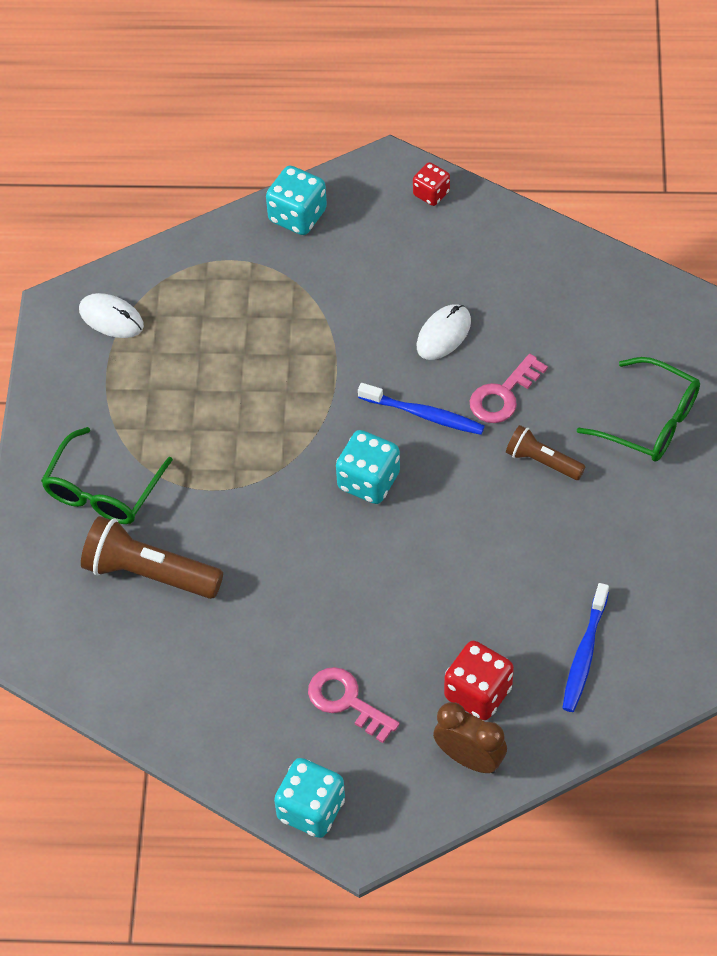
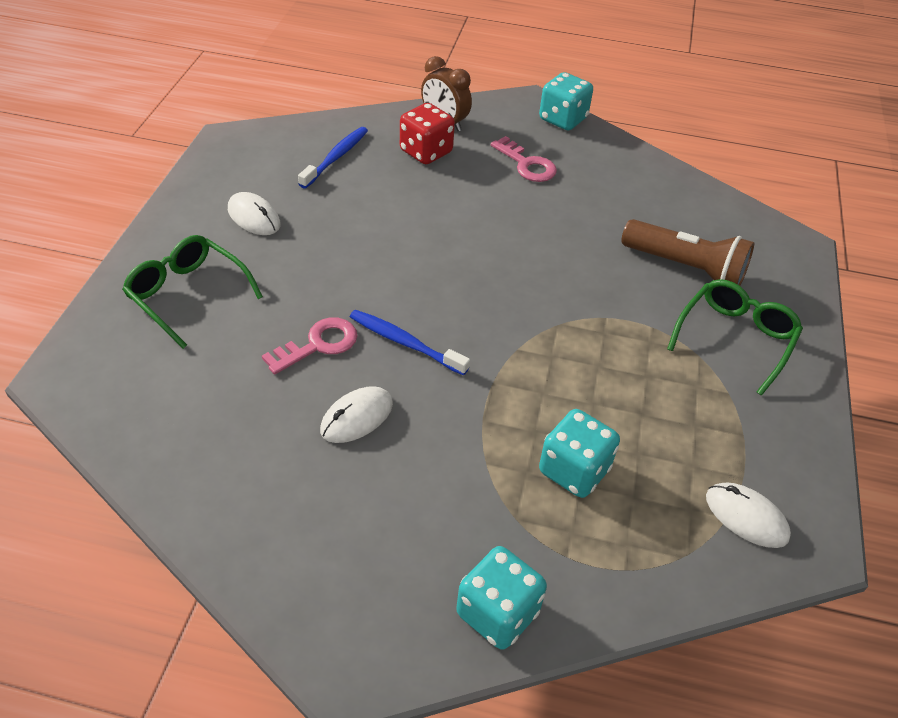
camera: 175 degrees left, 10 degrees down
(368, 481) = (475, 298): turquoise dice -> turquoise dice (574, 470)
(431, 193) = (306, 607): red dice -> none
(542, 461) = (307, 283): brown flashlight -> none
(635, 535) = (254, 217): none -> white mouse

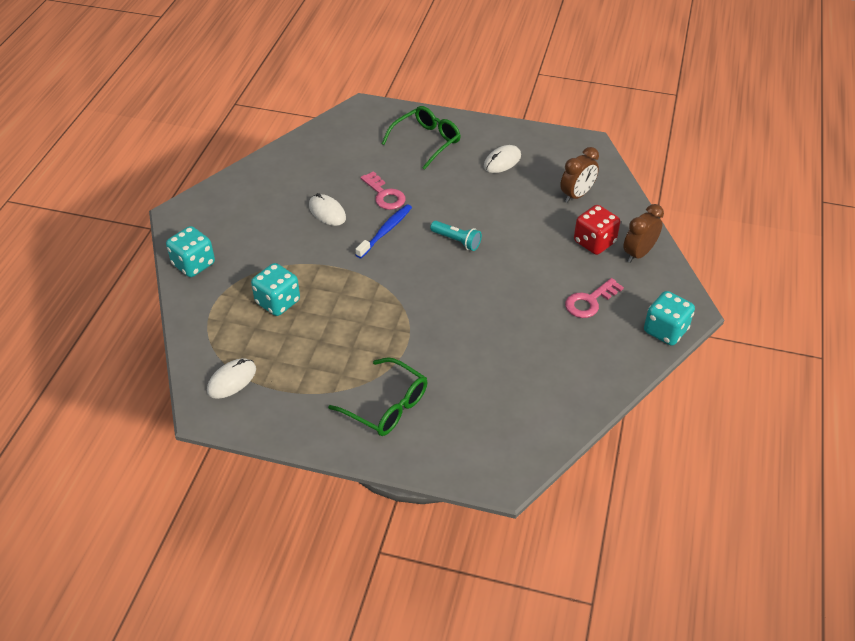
camera: 95 degrees right, 0 degrees up
(336, 157) = (576, 195): blue toothbrush -> brown clock
(425, 268) = (457, 241): none -> turquoise flashlight
(686, 268) = (466, 389): brown flashlight -> none

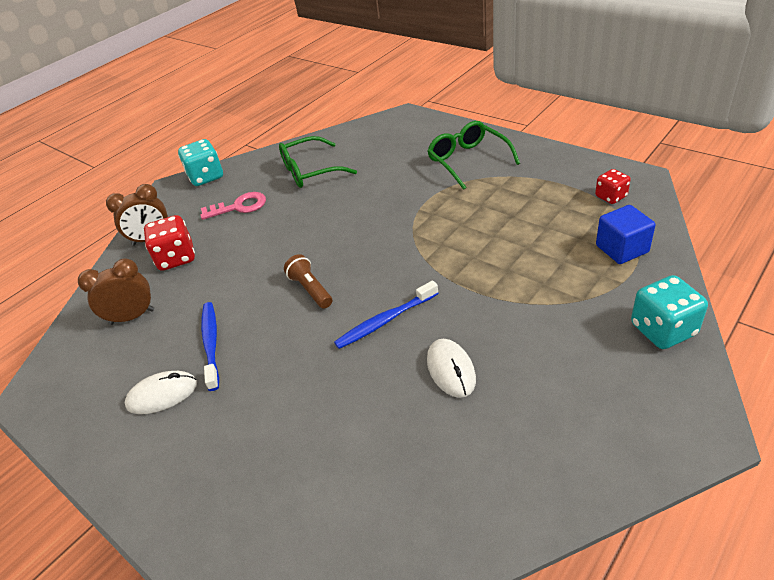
camera: 150 degrees left, 5 degrees down
(221, 323) = (622, 249): none -> blue cube
(231, 380) = (611, 197): white mouse -> red dice
(278, 302) = (550, 260): turquoise dice -> none
(385, 195) = (356, 378): pink key -> none
(426, 141) = (231, 472): green glasses -> green glasses (310, 171)
(457, 241) = (310, 289): turquoise flashlight -> brown flashlight
(499, 192) = (211, 344): none -> blue toothbrush

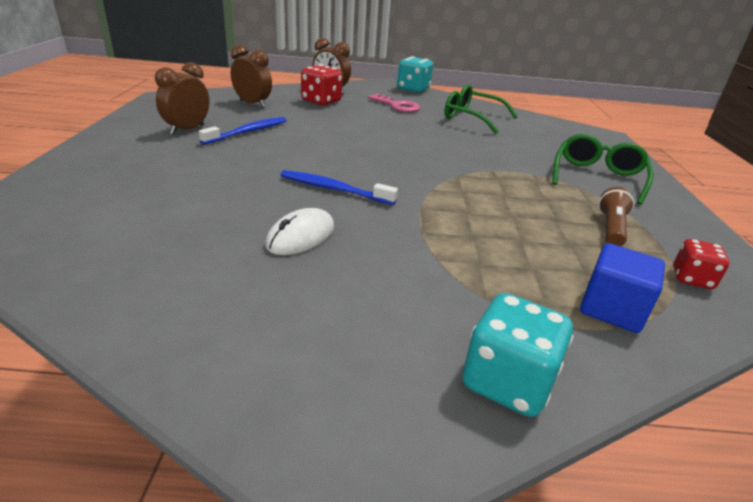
camera: 45 degrees right, 10 degrees down
(162, 394) = (187, 130): white mouse -> brown clock
(310, 289) = (339, 150): brown flashlight -> brown flashlight (611, 228)

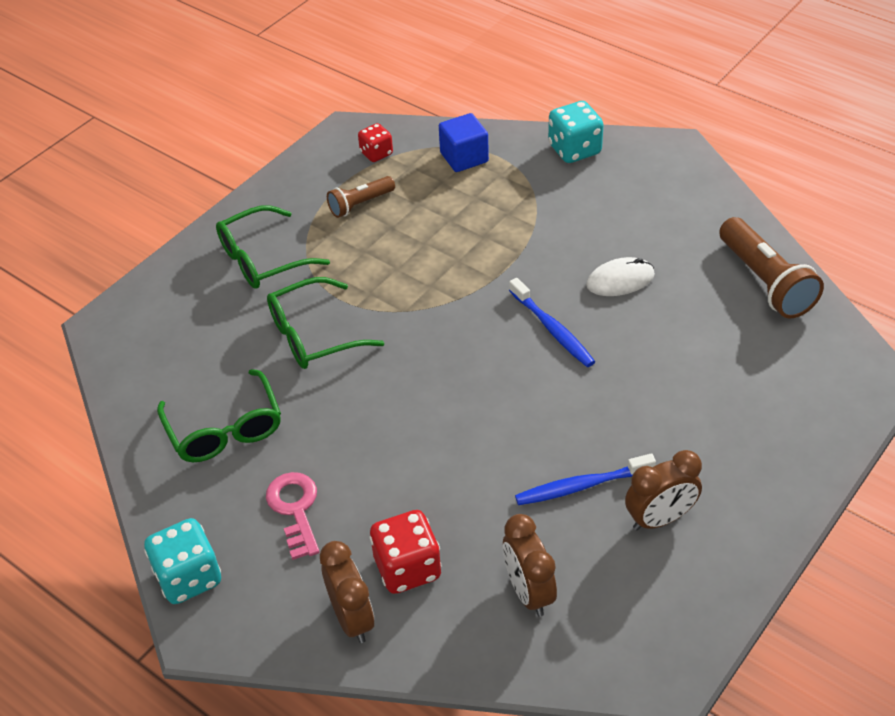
camera: 140 degrees left, 15 degrees up
(116, 280) = (765, 282): none -> brown flashlight
(493, 153) = (313, 335): none -> green glasses

